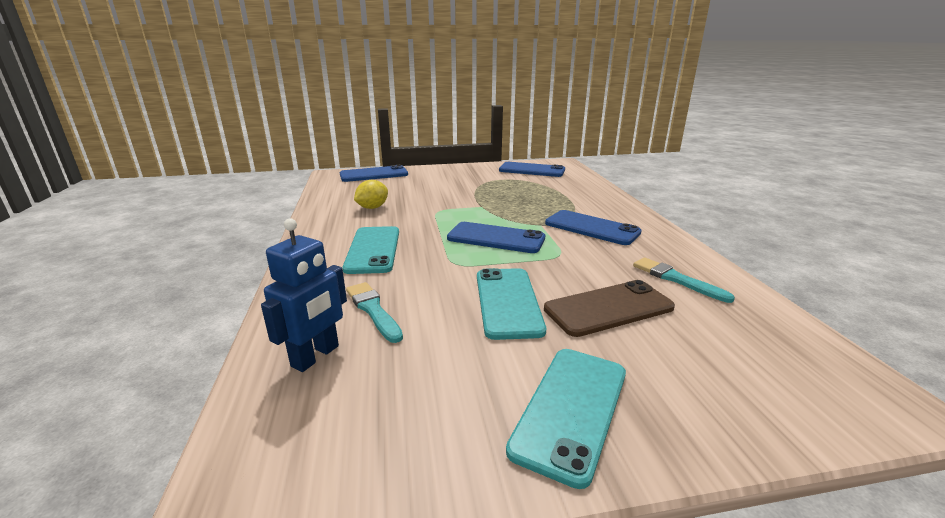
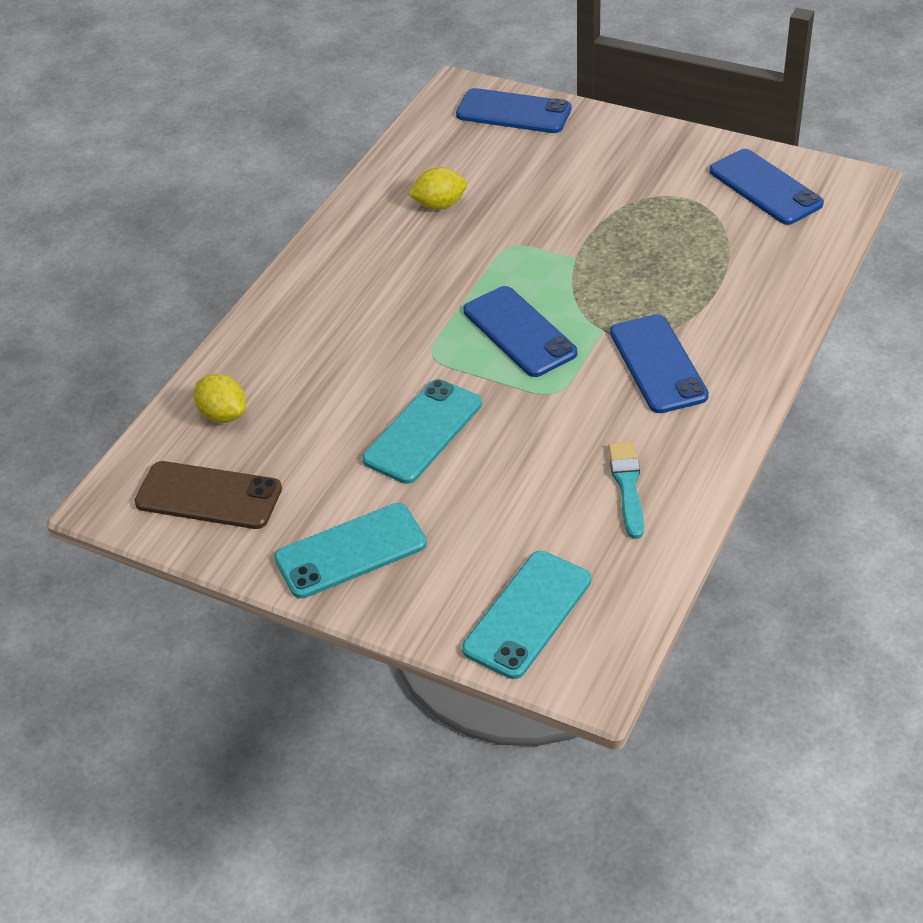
camera: 40 degrees right, 20 degrees up
(316, 356) = (223, 415): blue robot -> yellow lemon
(373, 250) = (371, 294): turquoise phone -> turquoise phone (528, 614)
(373, 310) = (301, 384): turquoise brush -> none
(608, 308) = (504, 484): brown phone -> brown phone (209, 496)

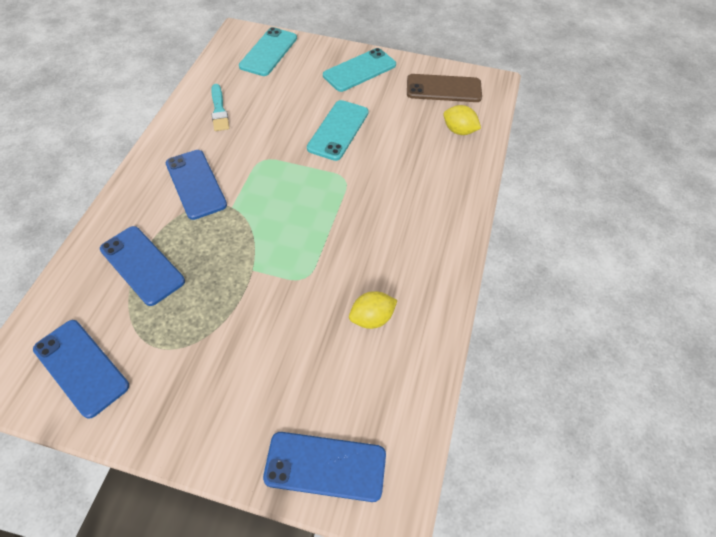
camera: 165 degrees right, 10 degrees up
(519, 332) = (289, 200): blue phone -> blue phone (142, 265)

